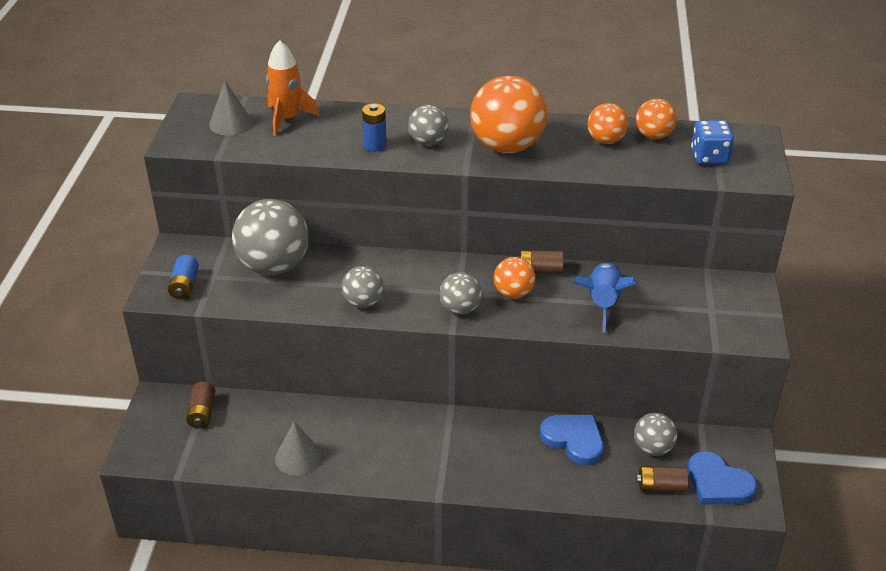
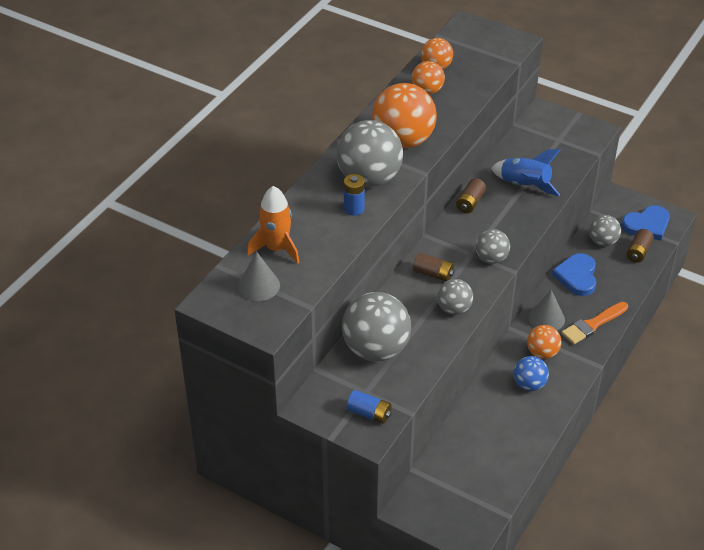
camera: 65 degrees left, 5 degrees up
(202, 413) = (442, 482): brown battery -> brown battery (433, 274)
(298, 457) = (522, 433): grey cone -> grey cone (546, 318)
(373, 444) = (529, 384): none -> blue ball
(428, 142) = (369, 179): grey ball -> grey ball, size x1.86
(502, 474) = (592, 324): none -> orange brush
(513, 293) = (488, 225): orange ball -> orange ball (542, 353)
(574, 440) = (577, 276): blue heart -> blue heart turned 60 degrees counterclockwise
(709, 157) = (479, 53): blue dice -> none

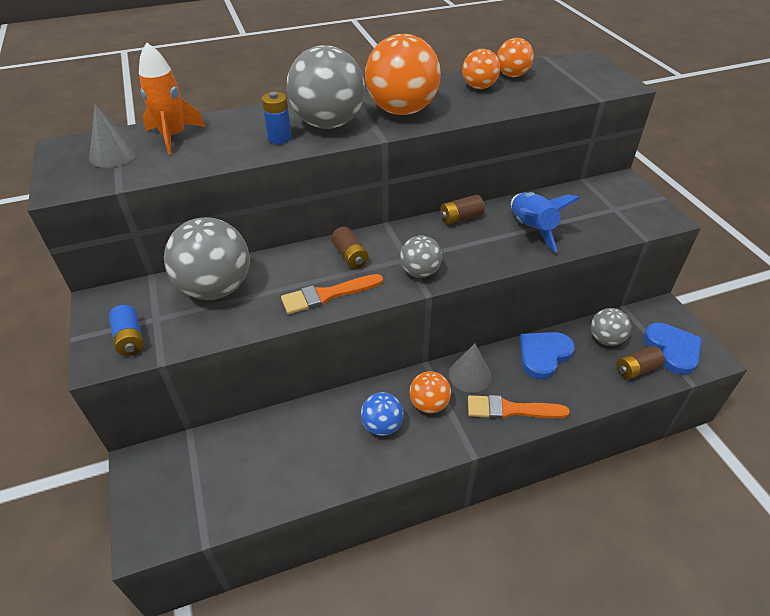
camera: 40 degrees right, 0 degrees up
(454, 309) = (327, 295): grey ball -> orange brush
(647, 225) = (672, 349): blue heart -> blue heart turned 120 degrees counterclockwise

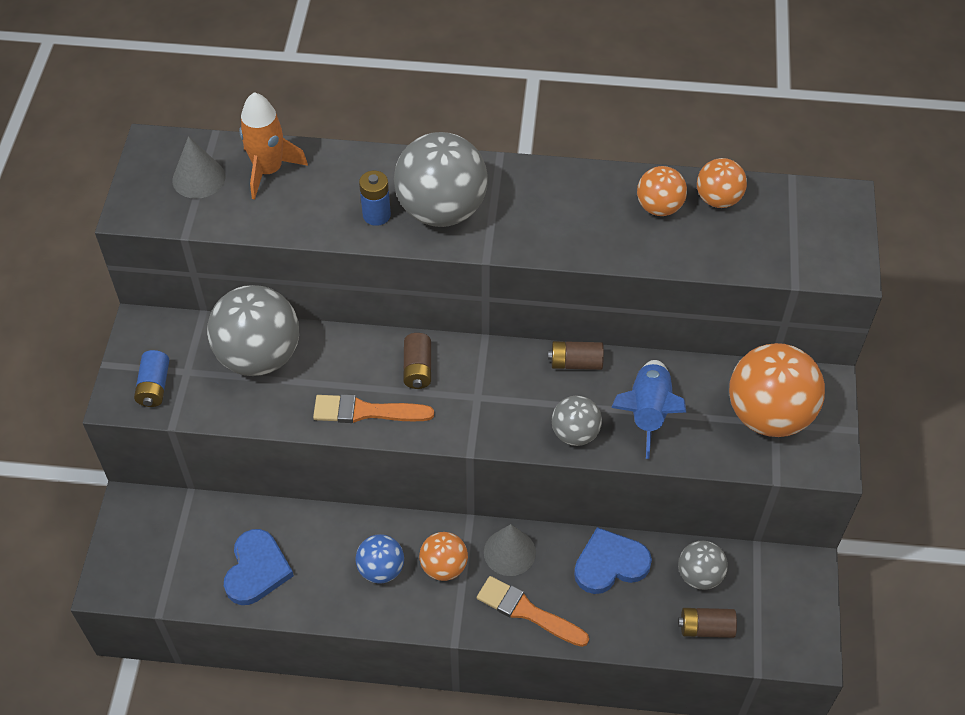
camera: 25 degrees right, 10 degrees up
(402, 110) = (538, 217): orange ball -> orange ball (768, 415)
(420, 272) = (480, 421): grey ball -> grey ball (575, 433)
(672, 349) = (771, 623): blue heart -> blue heart (257, 570)

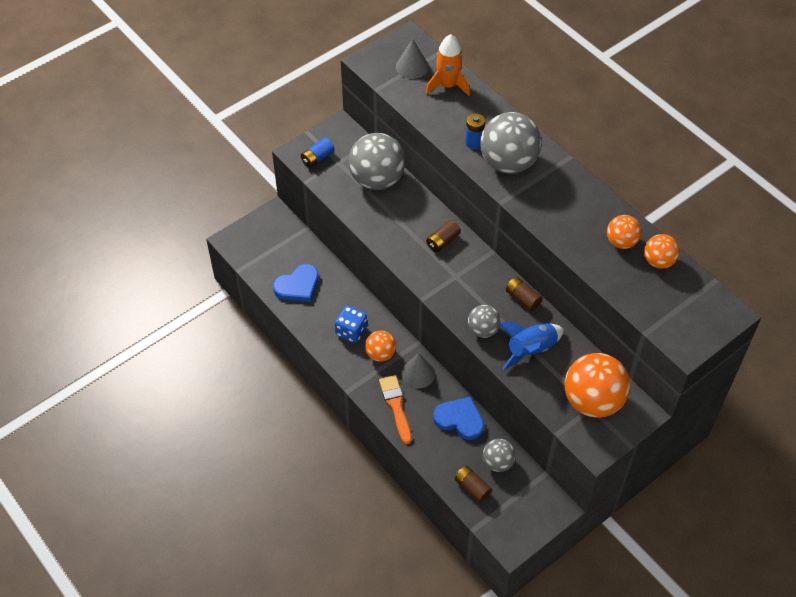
camera: 45 degrees right, 0 degrees up
(366, 411) = (397, 242): orange brush -> none
(381, 569) = (351, 331): blue ball -> blue dice

